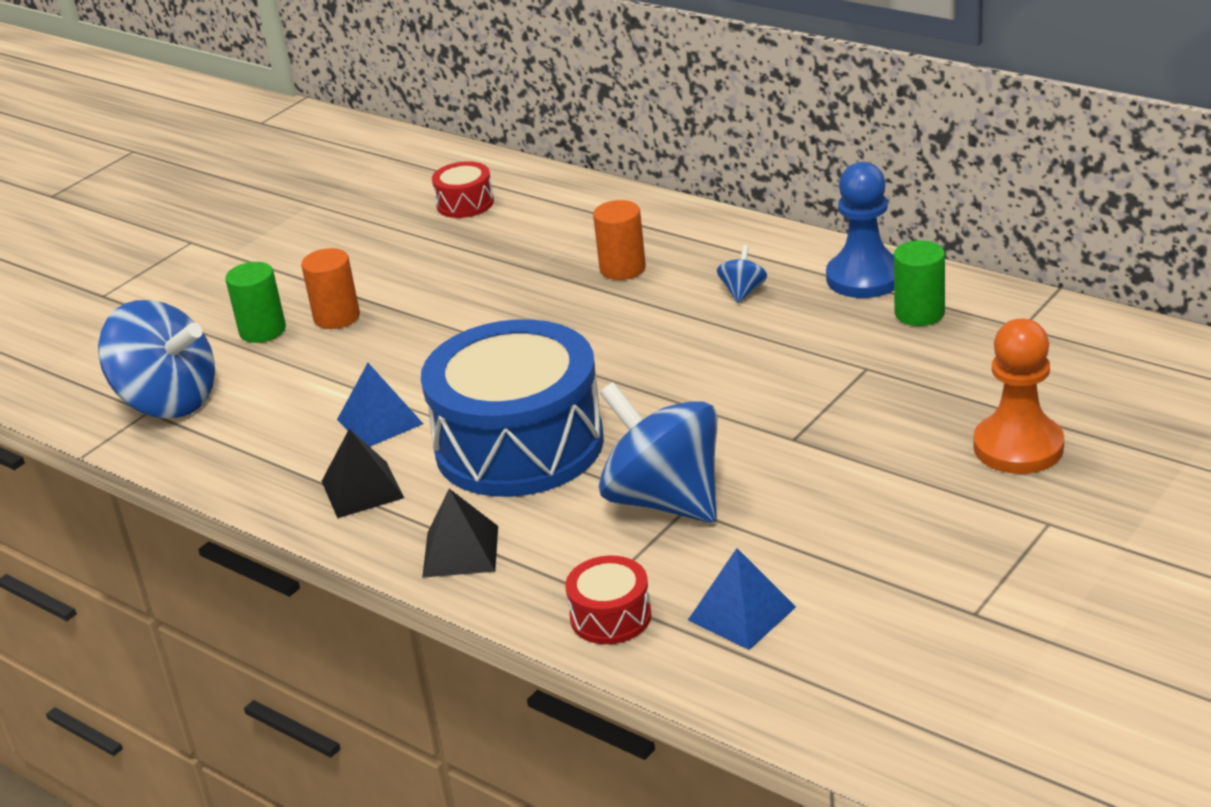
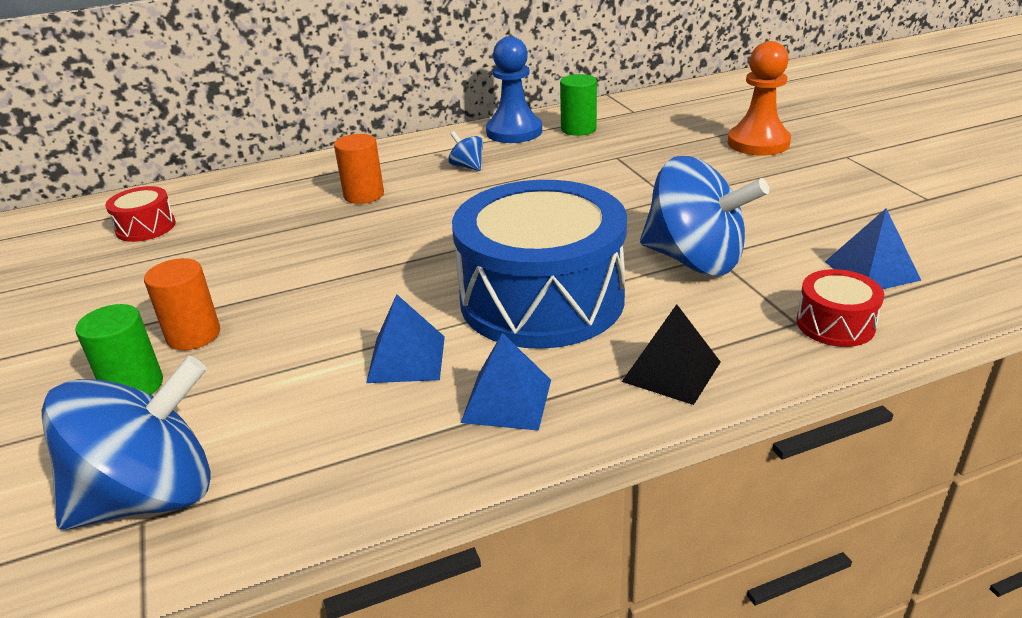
camera: 60 degrees left, 0 degrees up
(362, 489) = (507, 400): black pyramid -> blue pyramid
(664, 500) = (694, 260): blue spinning top -> blue spinning top turned 135 degrees counterclockwise

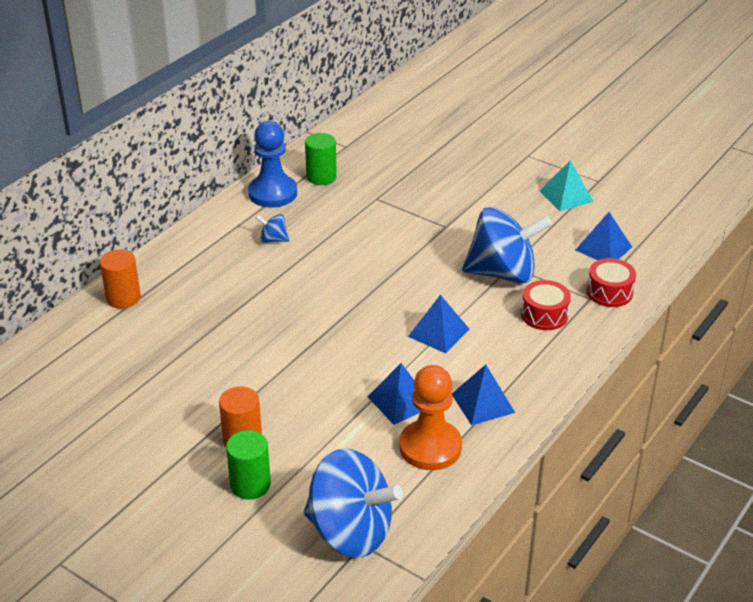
camera: 35 degrees left, 5 degrees up
(146, 227) = (77, 377): red drum -> red drum (544, 315)
(150, 496) = (350, 532): blue spinning top -> blue spinning top turned 90 degrees clockwise
(364, 195) = (222, 291): orange cylinder -> orange cylinder (123, 298)
(542, 299) = (438, 332): blue drum -> blue pyramid
(671, 371) = (551, 352): black pyramid -> none
(758, 143) = (463, 157): orange pawn -> orange pawn (430, 447)
(864, 203) = (566, 196): none -> turquoise pyramid

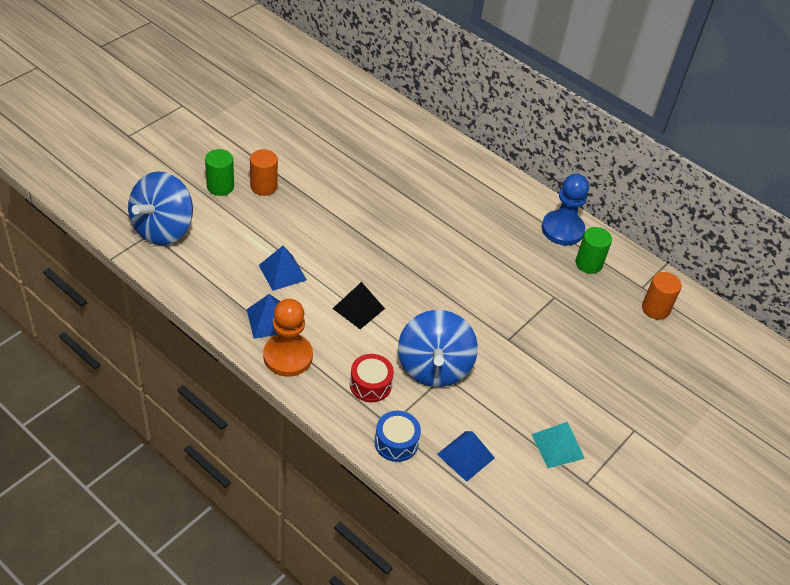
camera: 90 degrees right, 10 degrees up
(123, 298) = (426, 138): orange cylinder -> orange cylinder (655, 309)
(273, 239) = (494, 223): blue spinning top -> none
(430, 447) = (229, 281): orange pawn -> orange pawn (288, 356)
(438, 332) = (358, 308): blue pyramid -> black pyramid
(609, 292) = (396, 442): red drum -> blue drum

